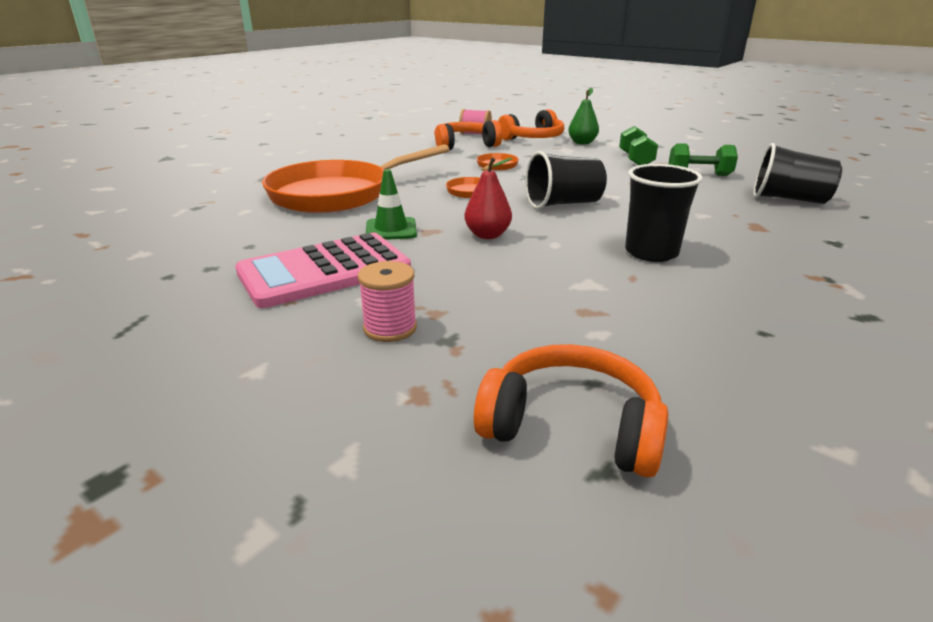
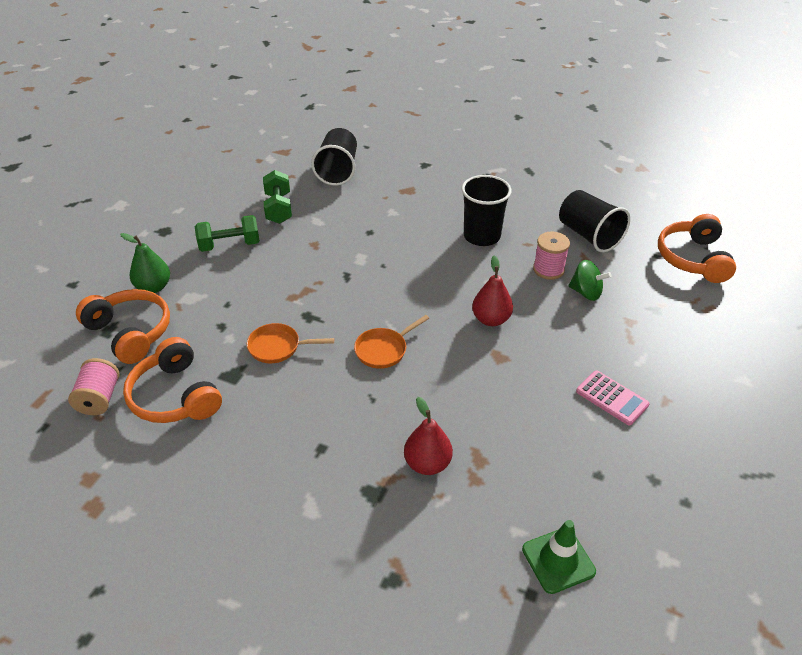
camera: 105 degrees left, 15 degrees up
(324, 271) = (612, 398): pink calculator -> pink calculator, size x0.50
(337, 194) = (427, 463): orange pan -> red pear
(390, 328) = (661, 337): pink spool -> pink spool (548, 269)
(391, 229) = (508, 383): green traffic cone -> green traffic cone (558, 560)
(510, 295) = (586, 292): none -> green spinning top
(563, 204) = (394, 284): black cup -> black cup (588, 235)

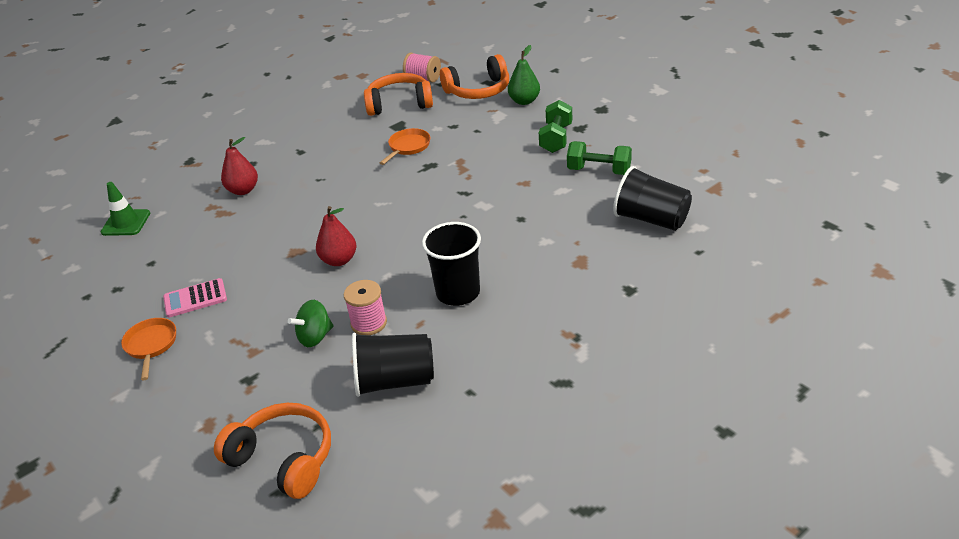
camera: 120 degrees right, 5 degrees down
(383, 350) = (360, 194): orange pan -> orange pan (151, 345)

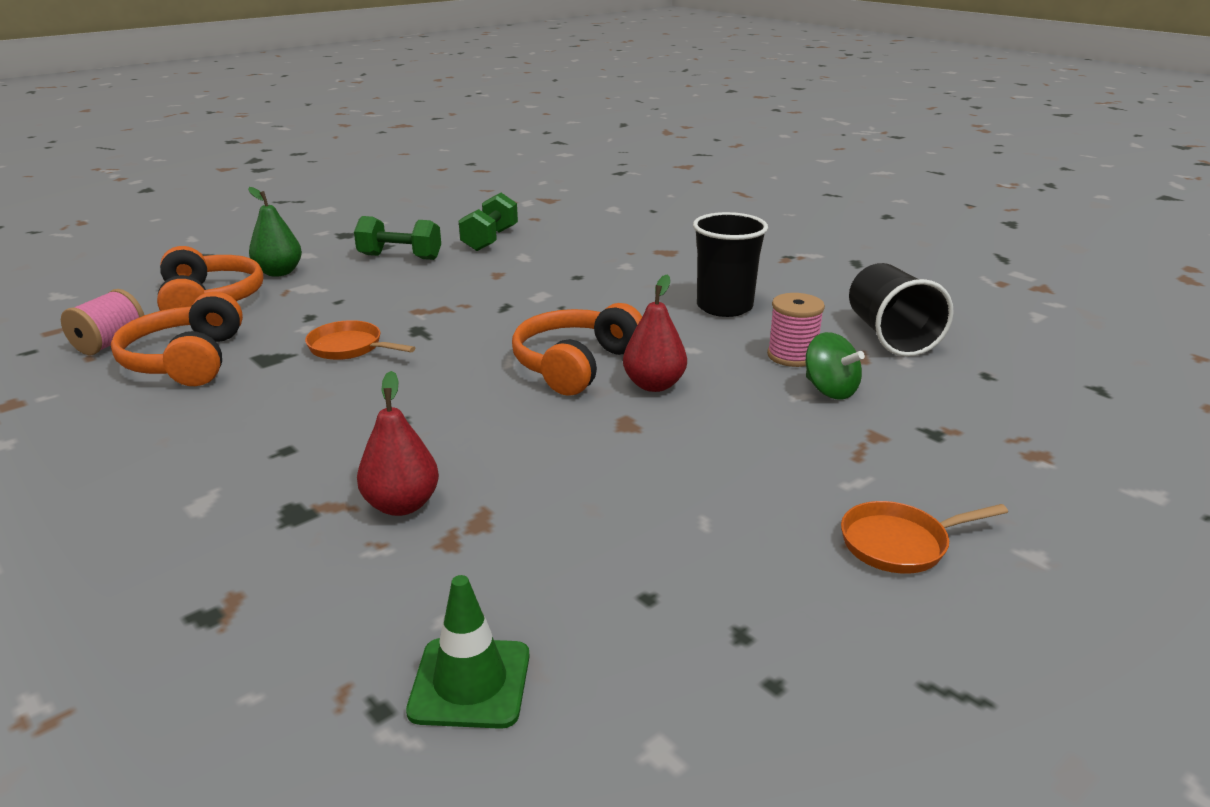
camera: 95 degrees left, 10 degrees down
(195, 298) = (761, 513): pink calculator -> none
(283, 459) = (1053, 392): orange headphones -> orange headphones (575, 365)
(651, 219) = (595, 223): black cup -> none

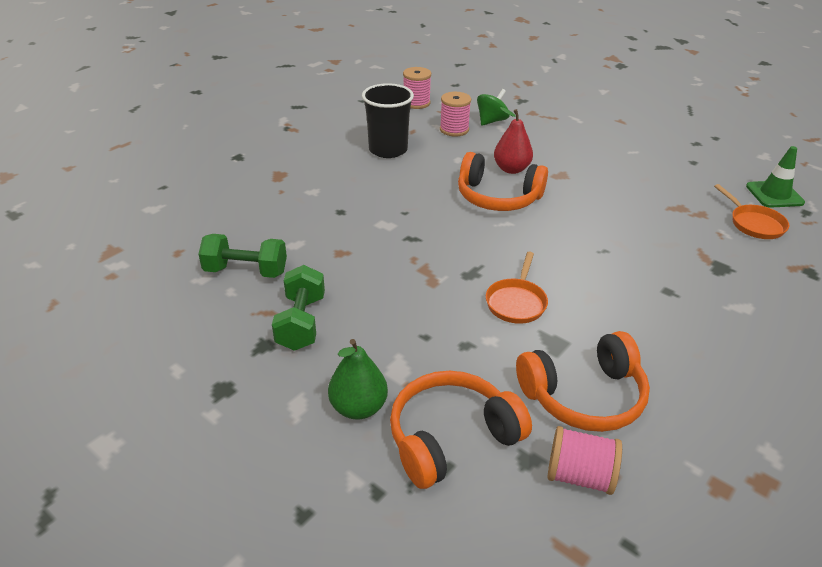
camera: 100 degrees left, 10 degrees up
(402, 505) = (685, 233): red pear -> none
(890, 336) = (416, 103): black cup -> pink spool
(899, 543) = (615, 113): orange pan -> orange pan (754, 224)

